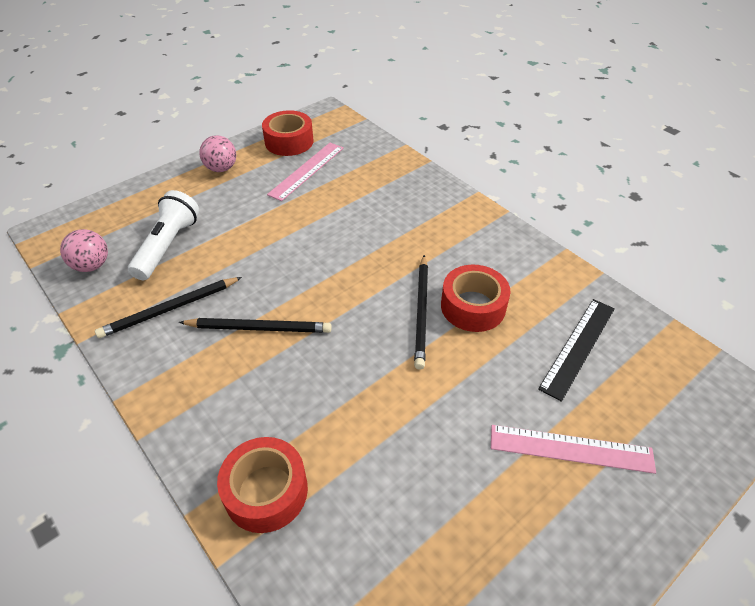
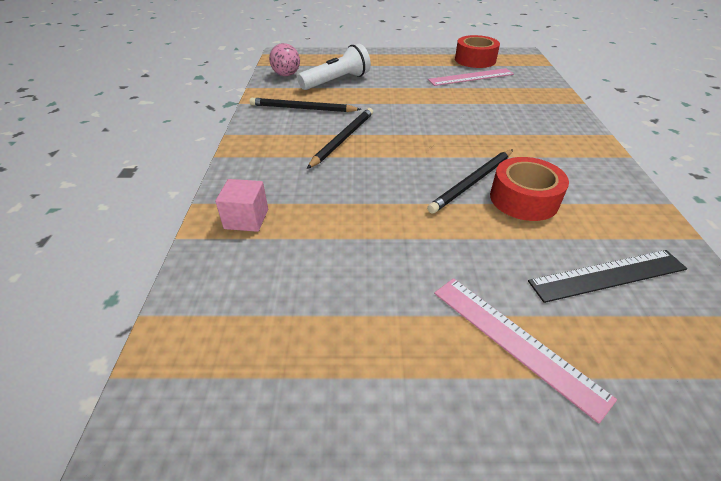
camera: 40 degrees right, 5 degrees down
(221, 168) = (412, 59): pink ball -> none
(259, 328) = (343, 139): black pencil -> black pencil turned 105 degrees counterclockwise
(266, 491) = (246, 219): red tape -> pink cube

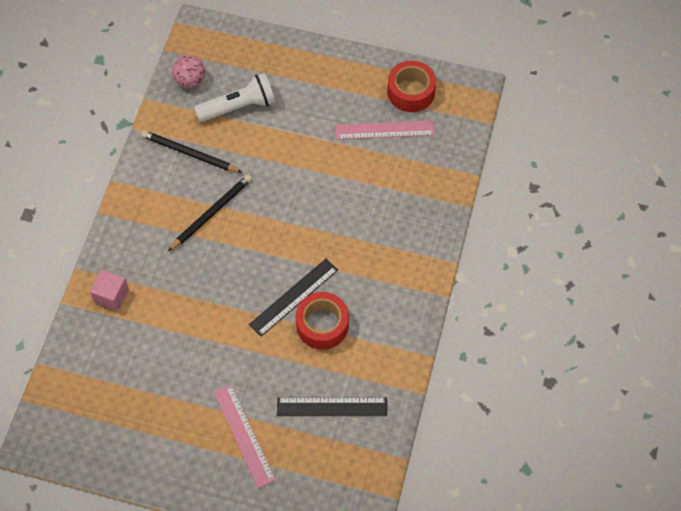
camera: 15 degrees right, 20 degrees up
(472, 182) = (293, 297): black pencil -> black ruler

